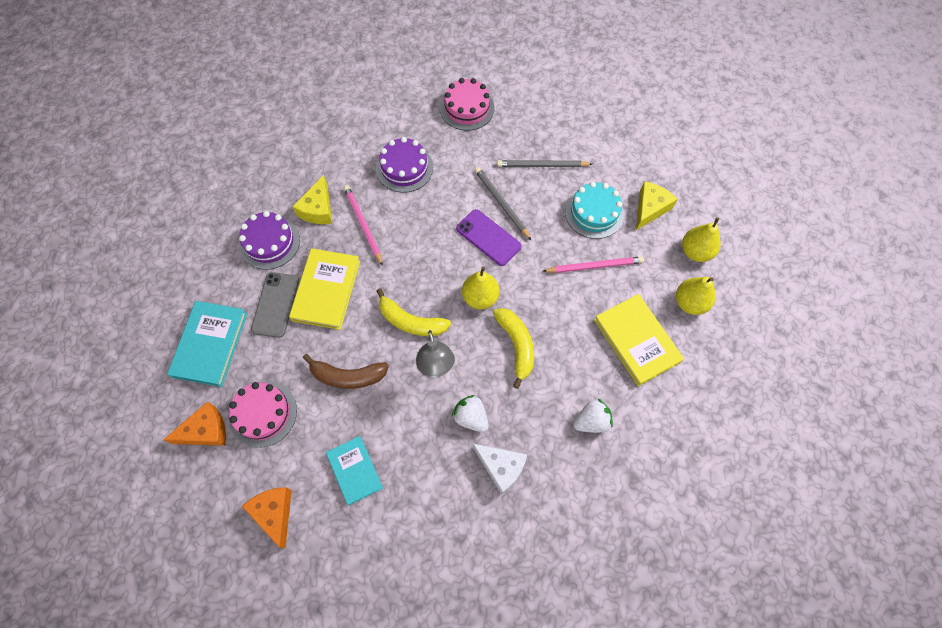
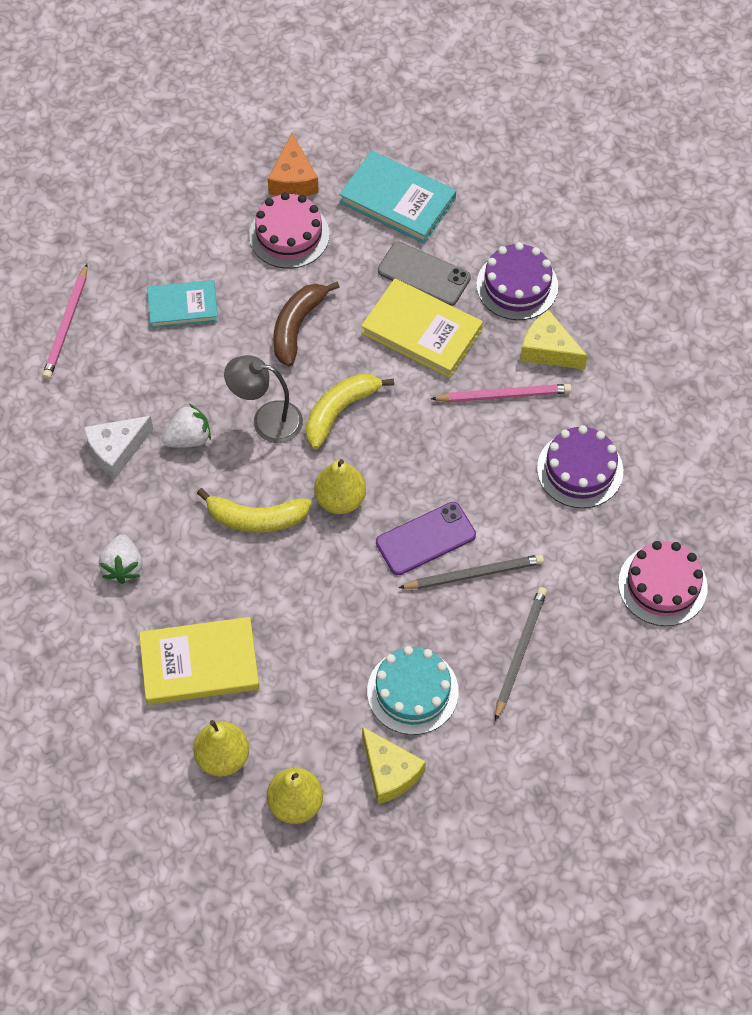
camera: 110 degrees right, 5 degrees down
(274, 513) = (173, 224): orange cheese -> none
(594, 266) = (328, 656): pink pencil -> pink pencil (66, 325)

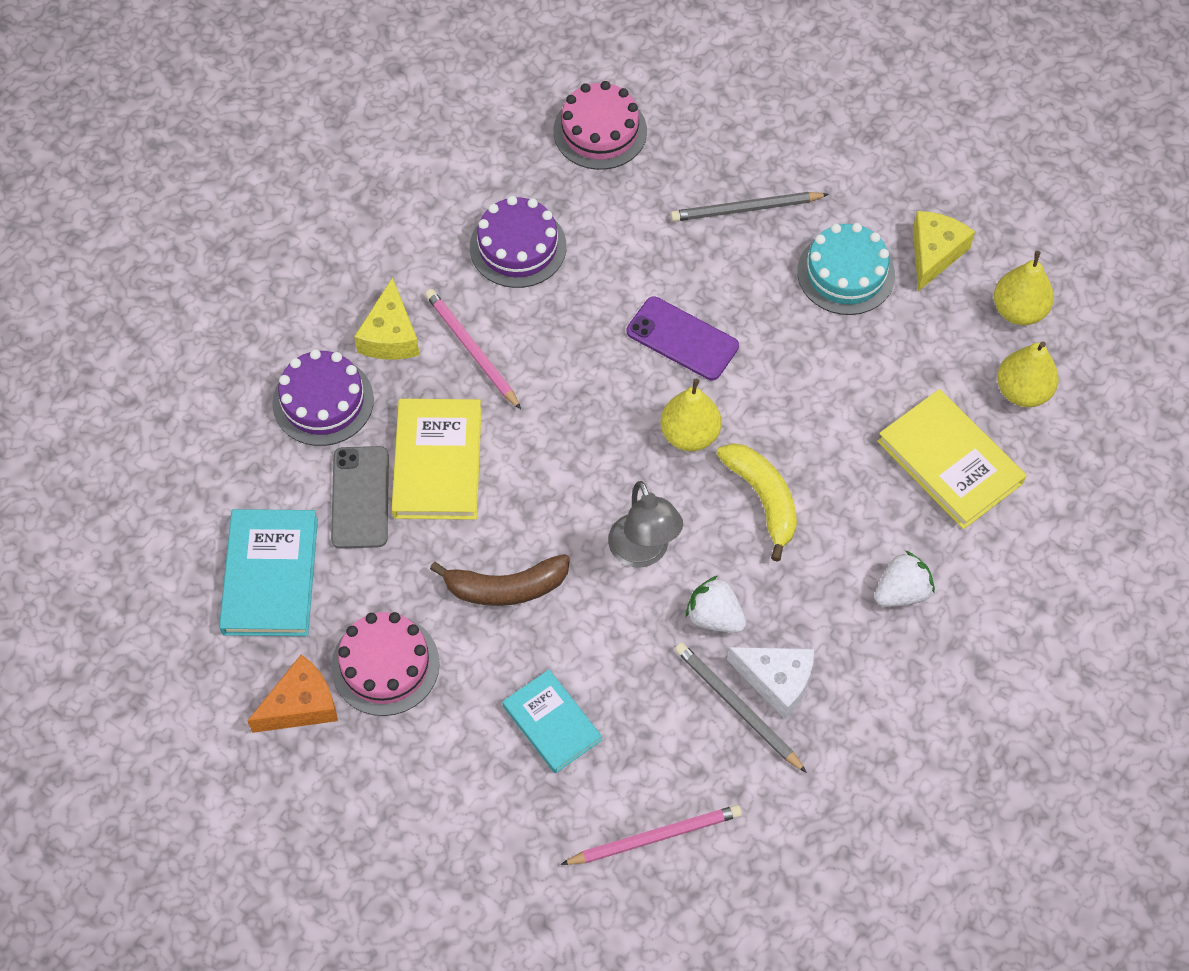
camera: 120 degrees left, 0 degrees up
(340, 411) = (586, 489): yellow banana -> none
(474, 574) = (692, 281): grey pencil -> grey pencil (737, 707)

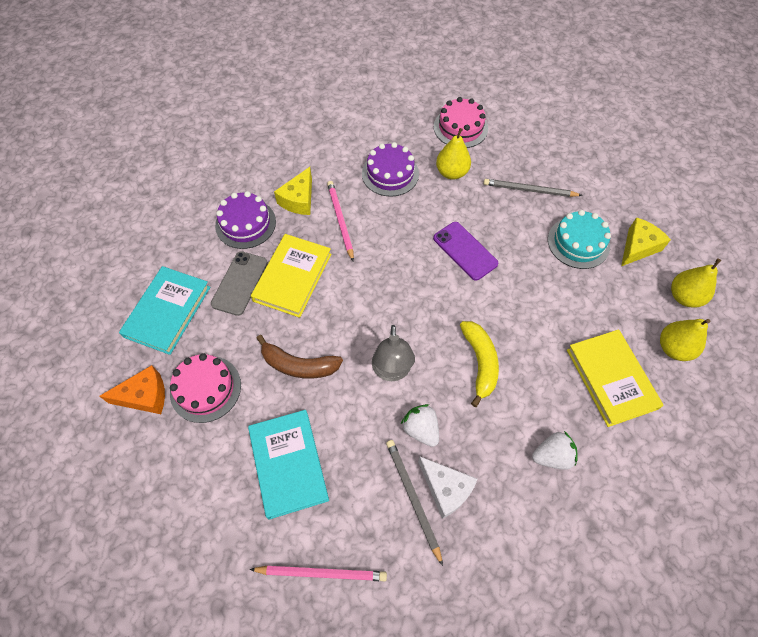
camera: 20 degrees right, 0 degrees up
(551, 723) = (288, 464): turquoise book -> turquoise book, size x1.51
(689, 435) = (448, 308): yellow pear -> yellow pear (451, 173)

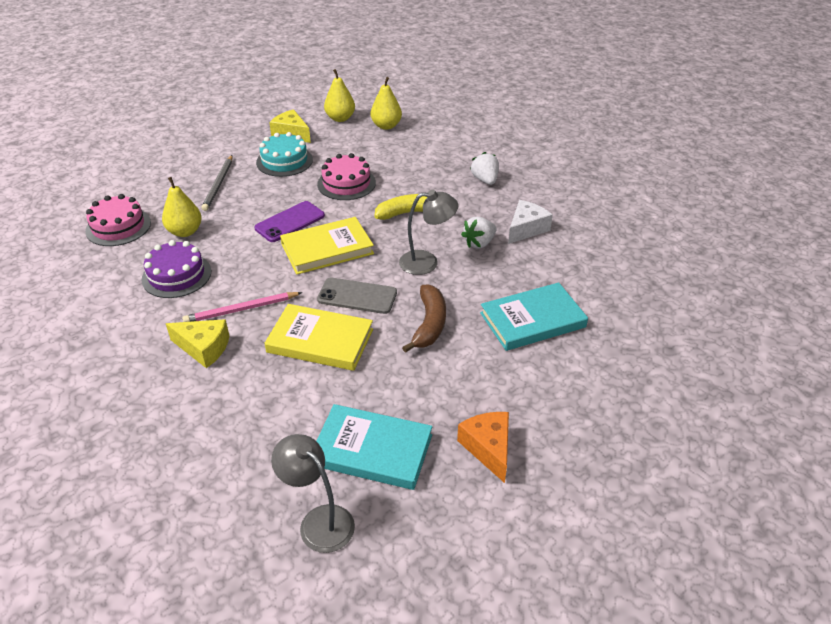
camera: 95 degrees left, 20 degrees down
(118, 277) = (319, 521): none -> grey lamp
(205, 388) = (468, 394): pink cake -> pink cake (346, 183)
(240, 283) = (328, 386): grey phone -> grey phone (357, 296)
(245, 223) = (236, 394): purple cake -> none
(321, 573) = (616, 290): pink pencil -> none
(412, 498) = (539, 245): grey pencil -> none
(611, 378) = (416, 152): yellow book -> yellow book (327, 249)

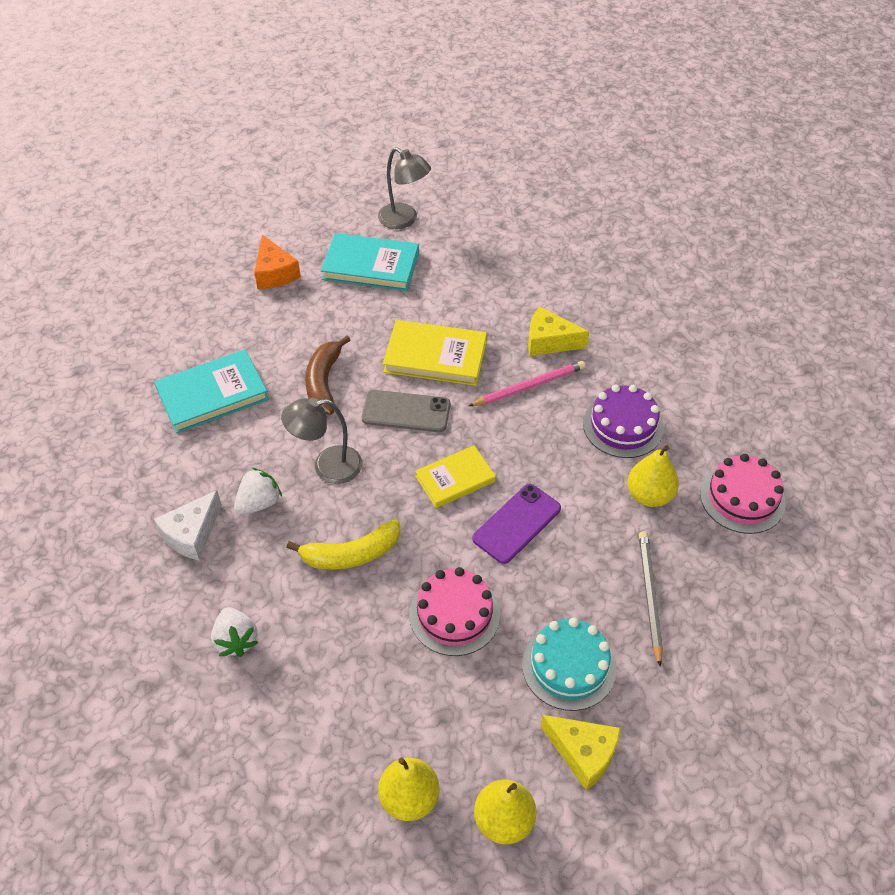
camera: 175 degrees right, 10 degrees up
(327, 249) = (455, 479): yellow book -> yellow book, size x0.66

